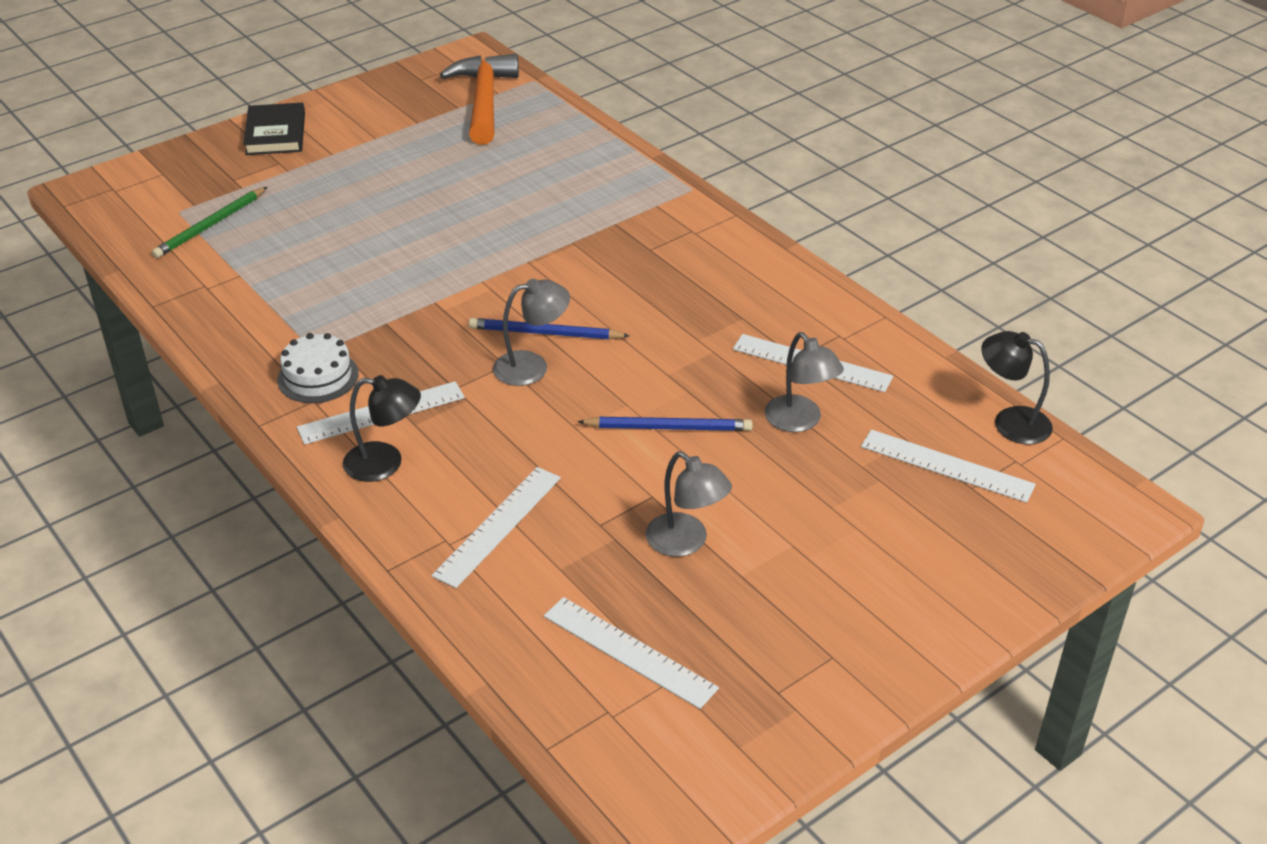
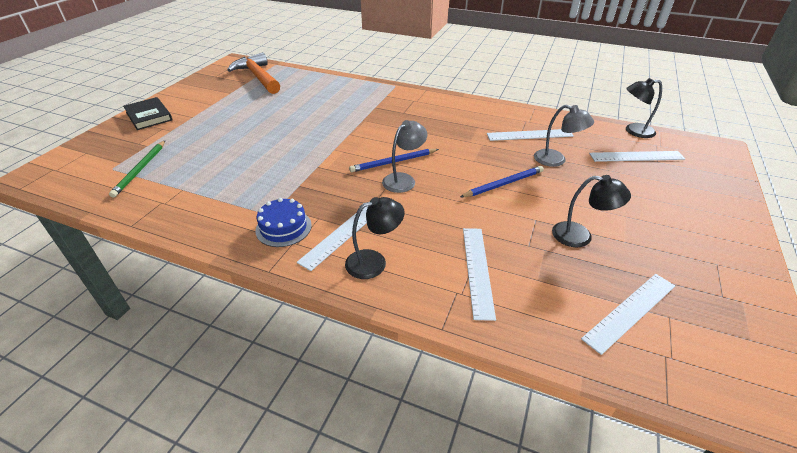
camera: 30 degrees left, 0 degrees up
(318, 377) = (283, 228): white cake -> blue cake
(629, 651) = (630, 311): white ruler -> white ruler turned 45 degrees counterclockwise
(686, 542) = (580, 236): grey lamp -> black lamp

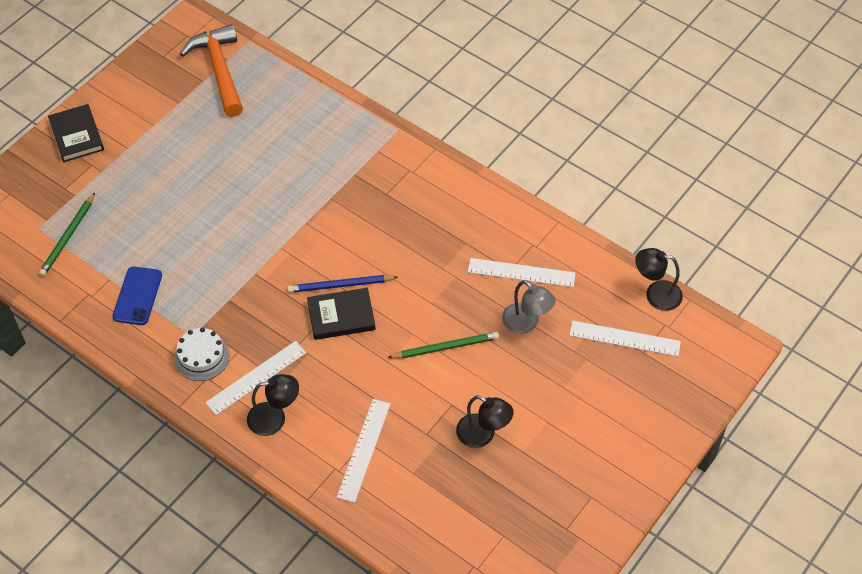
camera: 15 degrees right, 15 degrees up
(211, 196) = (137, 296): none -> blue phone
(283, 228) = (202, 357): blue cake -> white cake
(403, 179) = (341, 316): grey lamp -> black book
(503, 184) = (445, 347): blue pencil -> green pencil
(630, 311) = (473, 522): white ruler -> none

